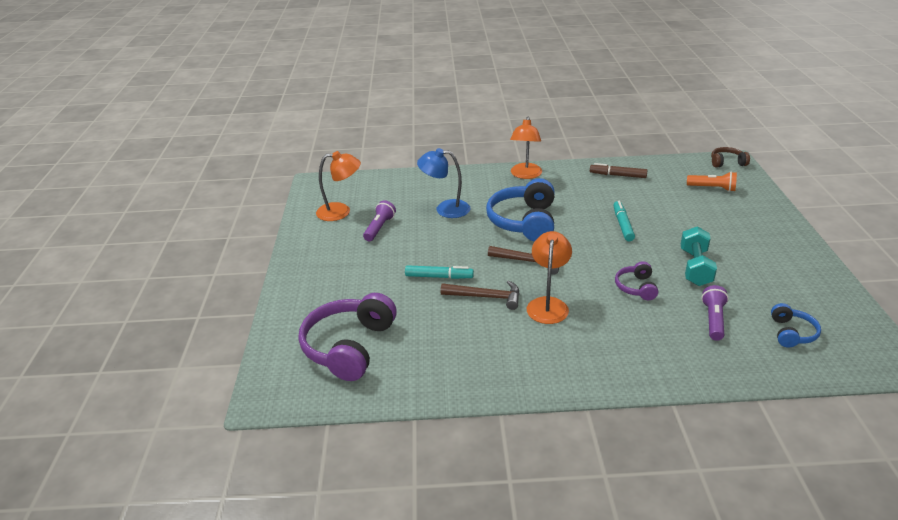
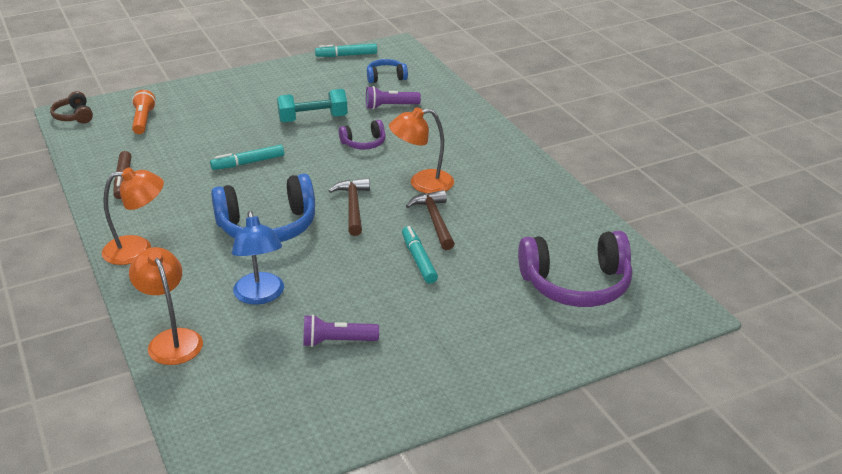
camera: 115 degrees left, 0 degrees up
(341, 212) = (309, 399): orange lamp -> orange lamp (172, 339)
(858, 316) = (346, 55): none -> turquoise marker

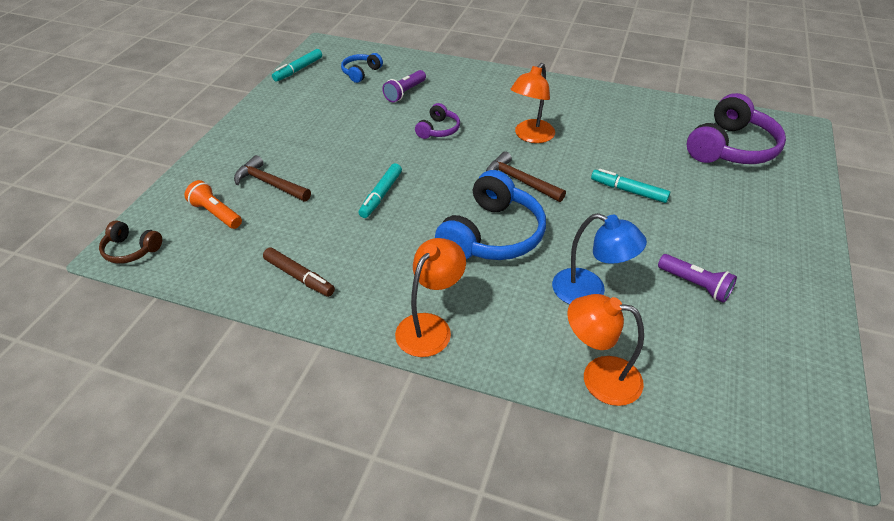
camera: 45 degrees left, 10 degrees up
(313, 119) = (365, 132): turquoise dumbbell -> none
(337, 342) = (695, 285): purple flashlight -> purple flashlight turned 90 degrees counterclockwise
(434, 220) = (586, 157): brown hammer -> brown hammer (270, 183)

